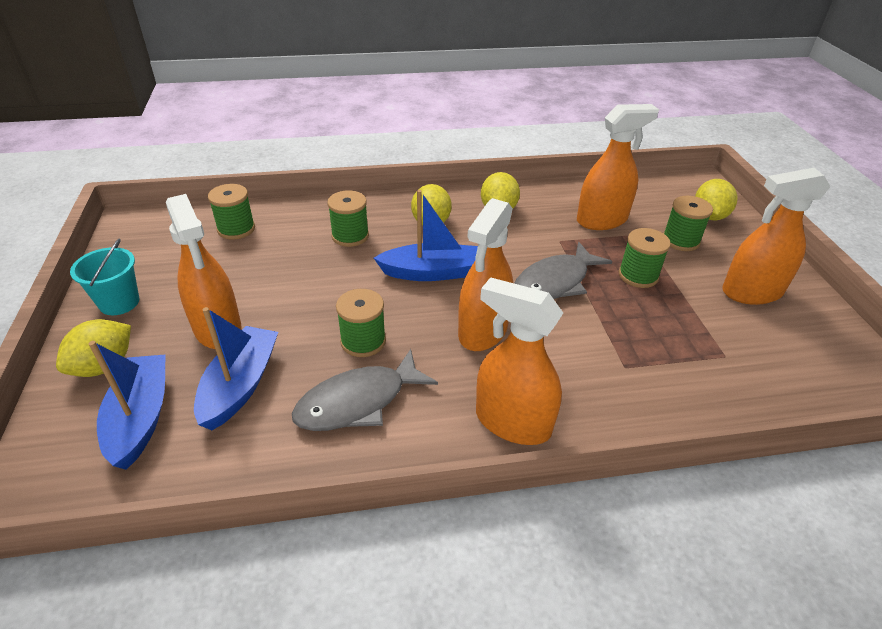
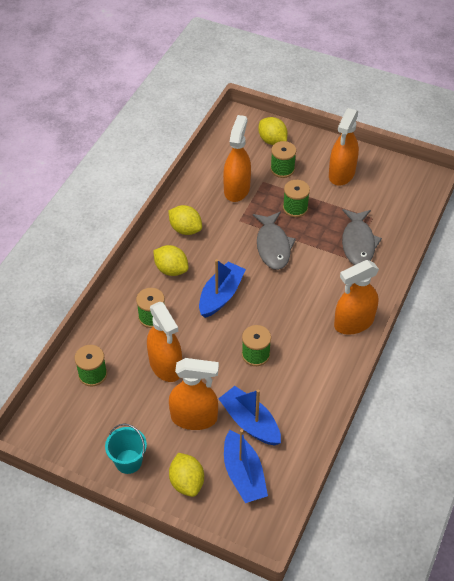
camera: 55 degrees left, 10 degrees up
(140, 418) = (243, 474): blue boat -> blue boat turned 135 degrees counterclockwise
(358, 402) = (298, 376): grey fish -> grey fish (358, 243)
(483, 331) = (286, 299): orange spray bottle -> orange spray bottle (165, 366)

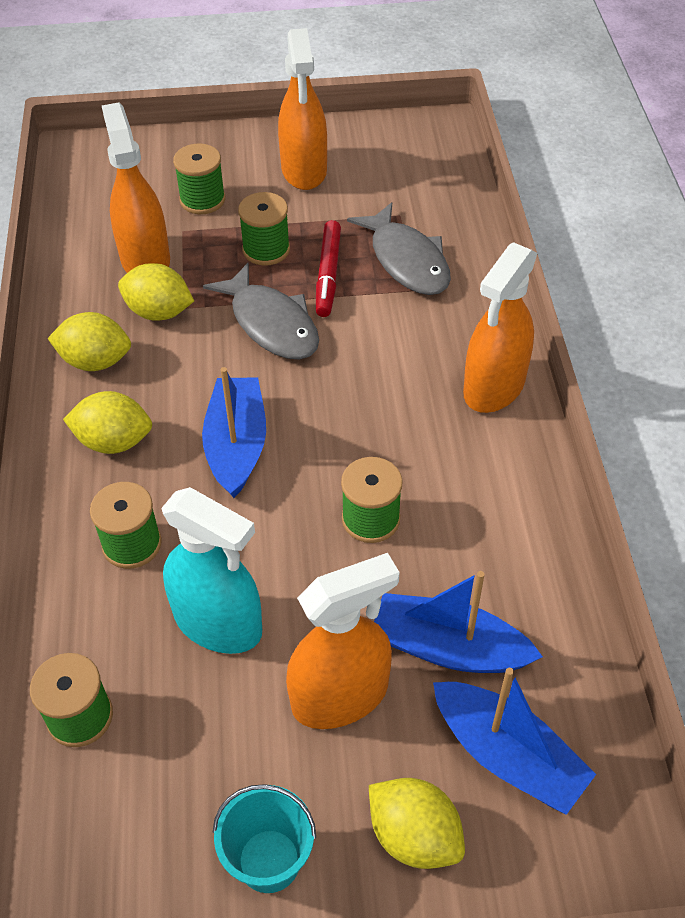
camera: 30 degrees left, 0 degrees up
(165, 366) = (218, 623): orange spray bottle -> turquoise spray bottle
(272, 141) = (155, 164): yellow lemon -> yellow lemon (159, 312)
(315, 233) = (328, 274): none -> red marker

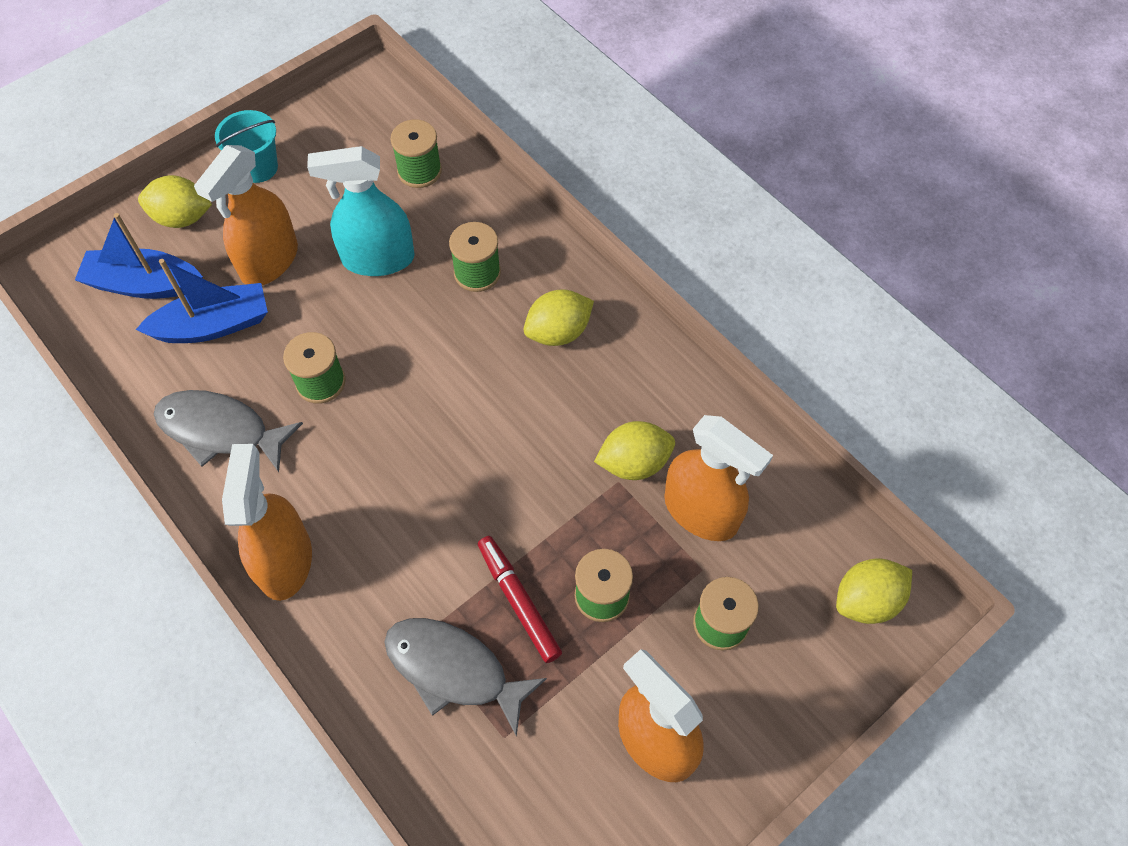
camera: 145 degrees right, 10 degrees up
(95, 361) = (638, 386): yellow lemon -> yellow lemon (866, 600)
(237, 445) = (464, 381): blue boat -> none
(271, 324) = (527, 510): grey fish -> grey fish (220, 430)

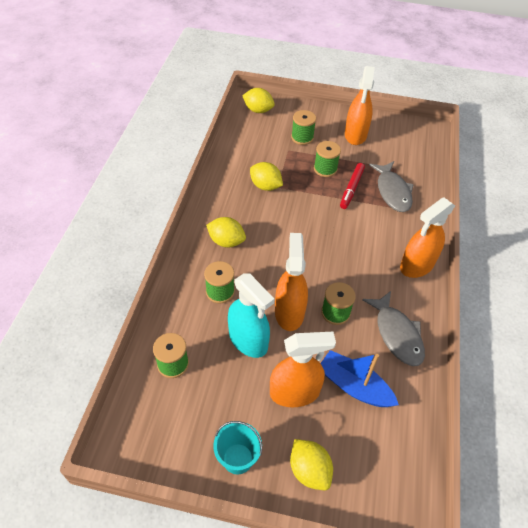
camera: 130 degrees left, 10 degrees down
(144, 284) = (366, 447): blue boat -> none
(701, 512) = (266, 159): orange spray bottle -> orange spray bottle (289, 312)

